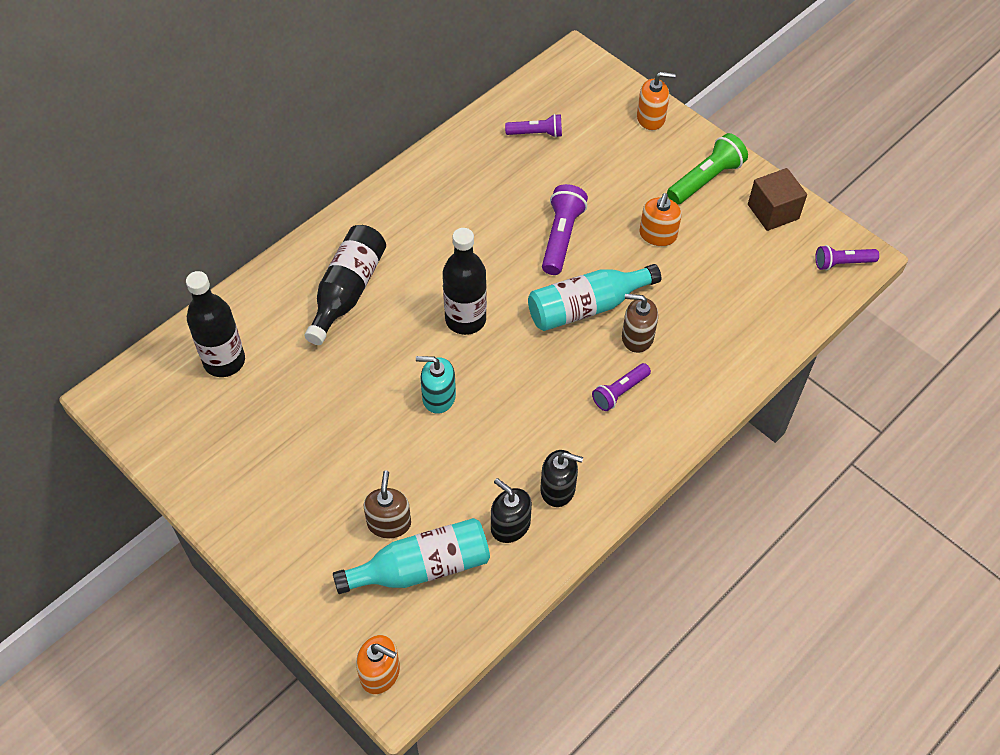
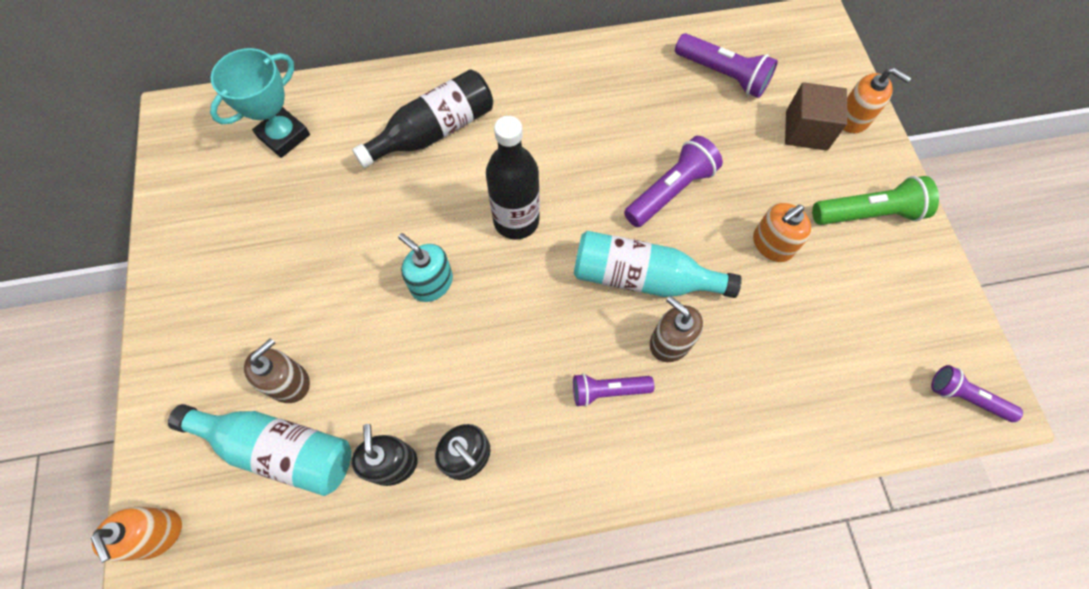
camera: 35 degrees right, 10 degrees up
(224, 361) = (284, 136): black bottle -> turquoise trophy
(536, 133) = (723, 75): purple flashlight -> purple flashlight, size x1.54
(773, 211) = (921, 290): brown cube -> brown cube (806, 130)

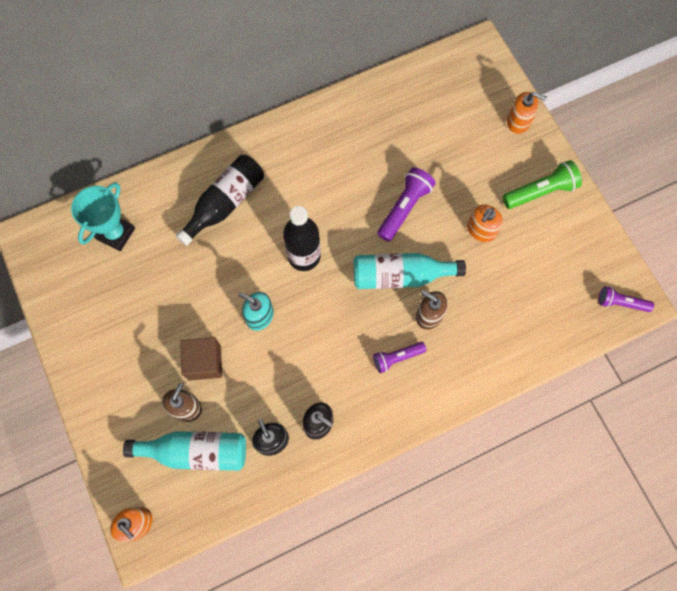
camera: 15 degrees left, 5 degrees up
(723, 75) = (421, 108): purple flashlight -> none
(806, 130) = (488, 138): brown cube -> brown cube (204, 362)

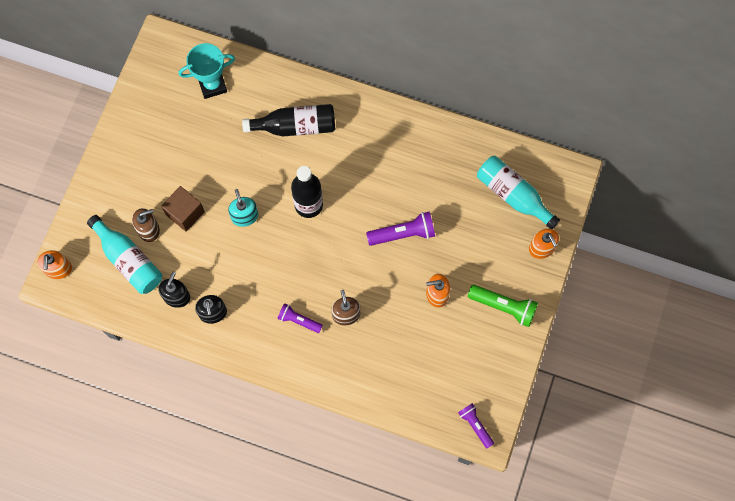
camera: 45 degrees right, 0 degrees up
(400, 276) = (354, 273): turquoise bottle -> turquoise bottle (513, 195)

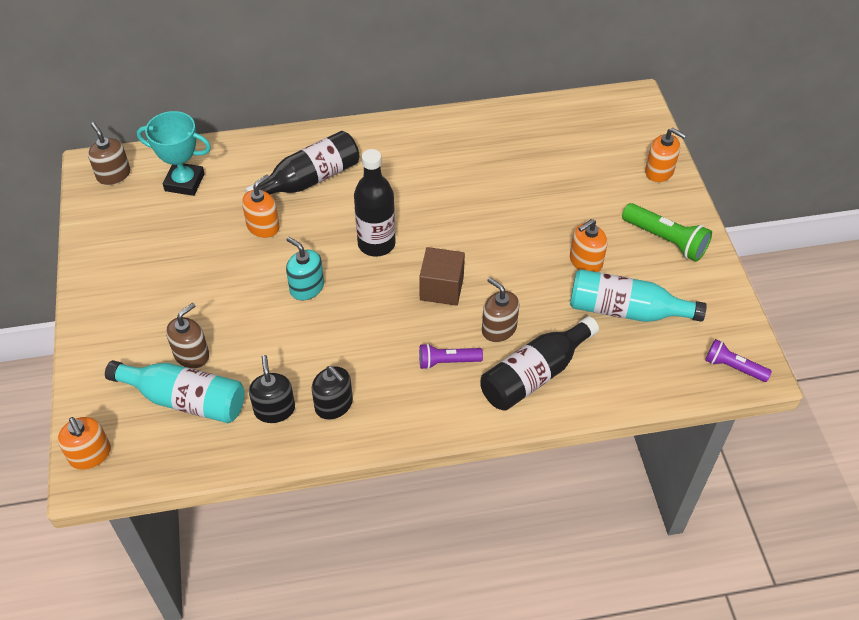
camera: 30 degrees left, 20 degrees down
(170, 54) = (113, 175): none -> brown soap dispenser
(185, 213) = (229, 317): brown cube -> brown cube (441, 288)
(212, 85) = (184, 182): turquoise trophy -> turquoise trophy turned 60 degrees clockwise
(243, 151) = (263, 227): none -> orange soap dispenser
(346, 360) = (535, 375): none -> black bottle
(403, 234) = (504, 223): purple flashlight -> none
(503, 307) = (665, 240): green flashlight -> green flashlight turned 45 degrees clockwise
(513, 195) = (592, 141): turquoise bottle -> turquoise bottle (626, 311)

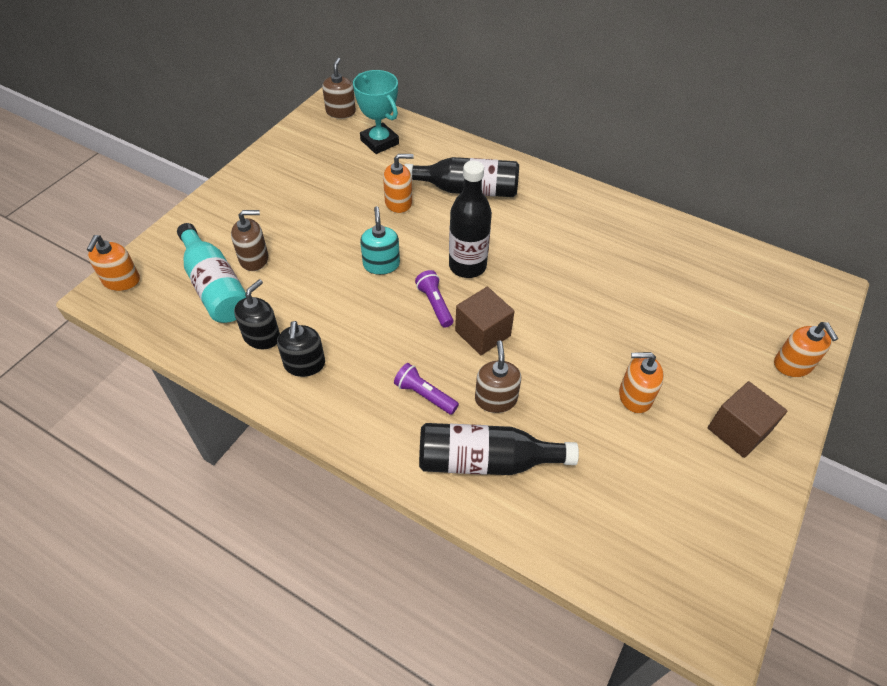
camera: 40 degrees right, 0 degrees up
(626, 311) = (631, 467): turquoise bottle -> none
(665, 240) = (738, 430): green flashlight -> brown cube
(733, 367) = (693, 606): purple flashlight -> purple flashlight (435, 304)

